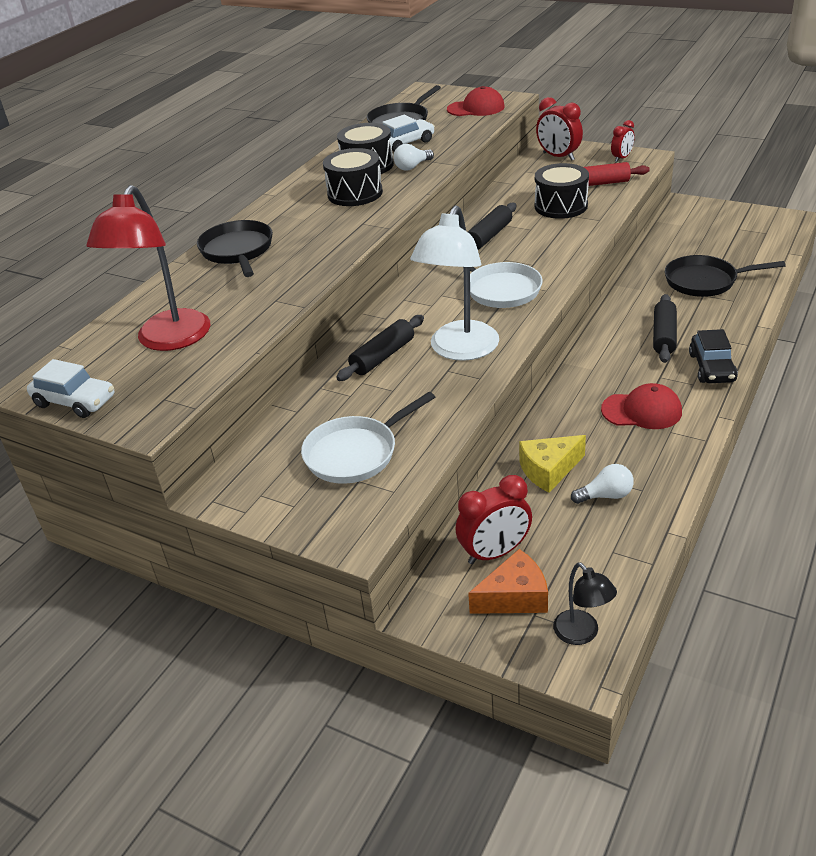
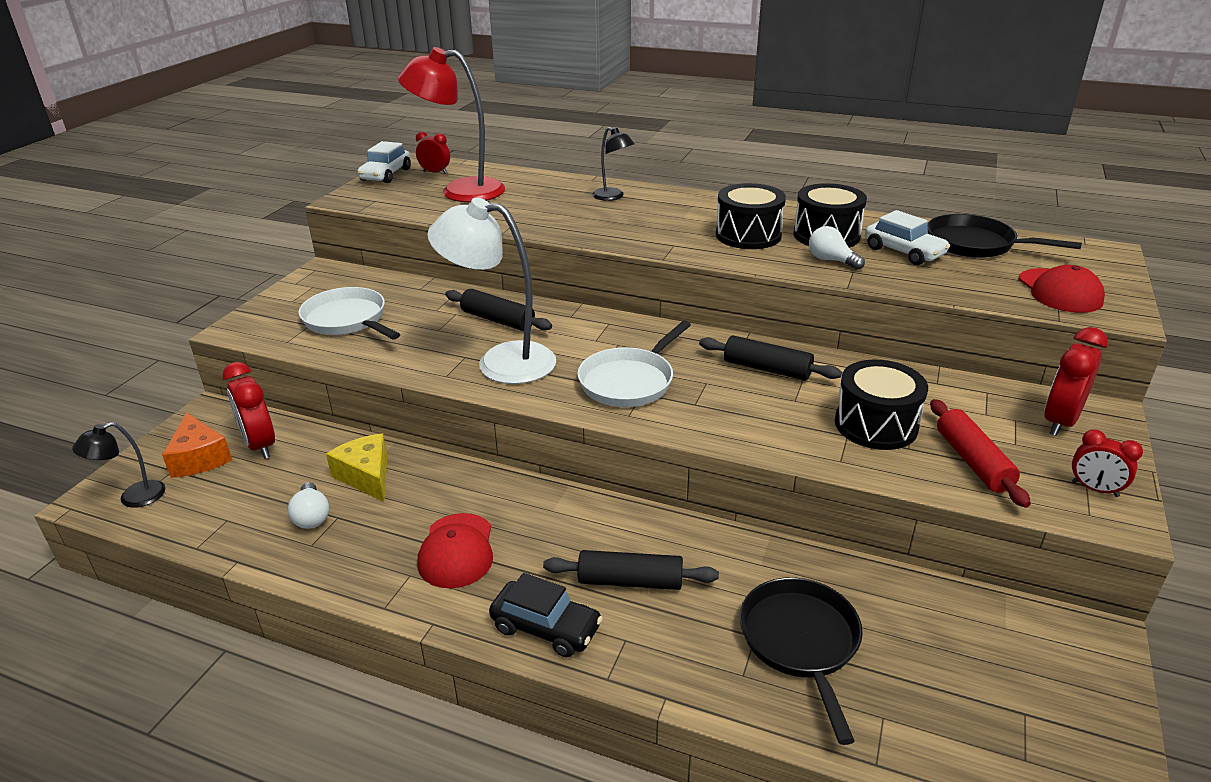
camera: 80 degrees right, 5 degrees down
(93, 363) = (435, 172): none -> red clock
(238, 251) = (613, 197): black pan -> black lamp
(711, 368) = (546, 628): black car -> black car turned 150 degrees counterclockwise

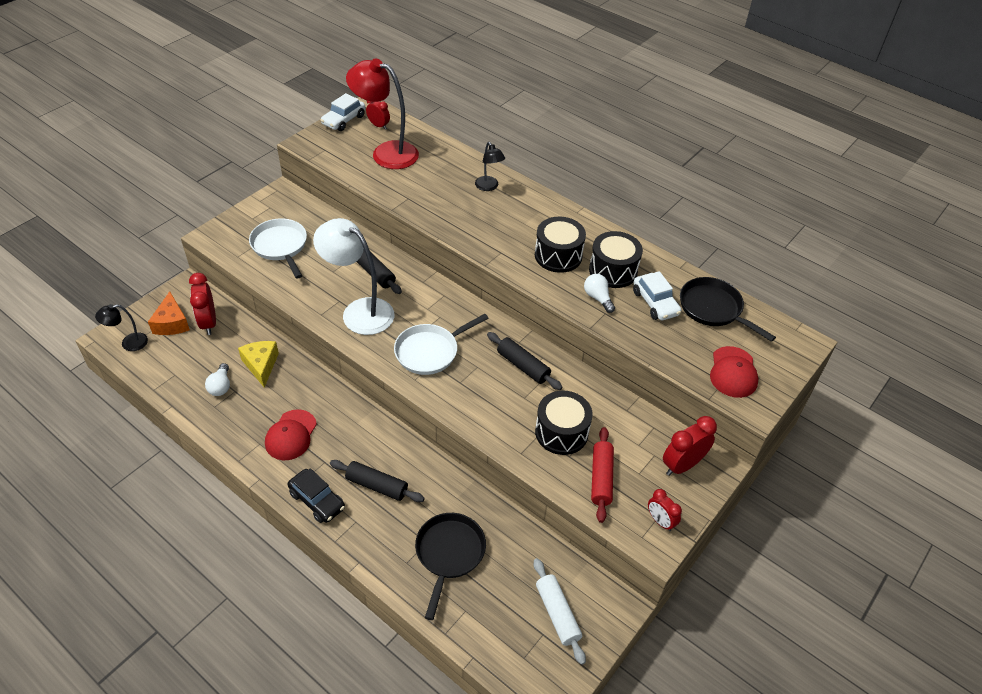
camera: 15 degrees right, 15 degrees up
(1022, 676) = (557, 614): none -> white rolling pin

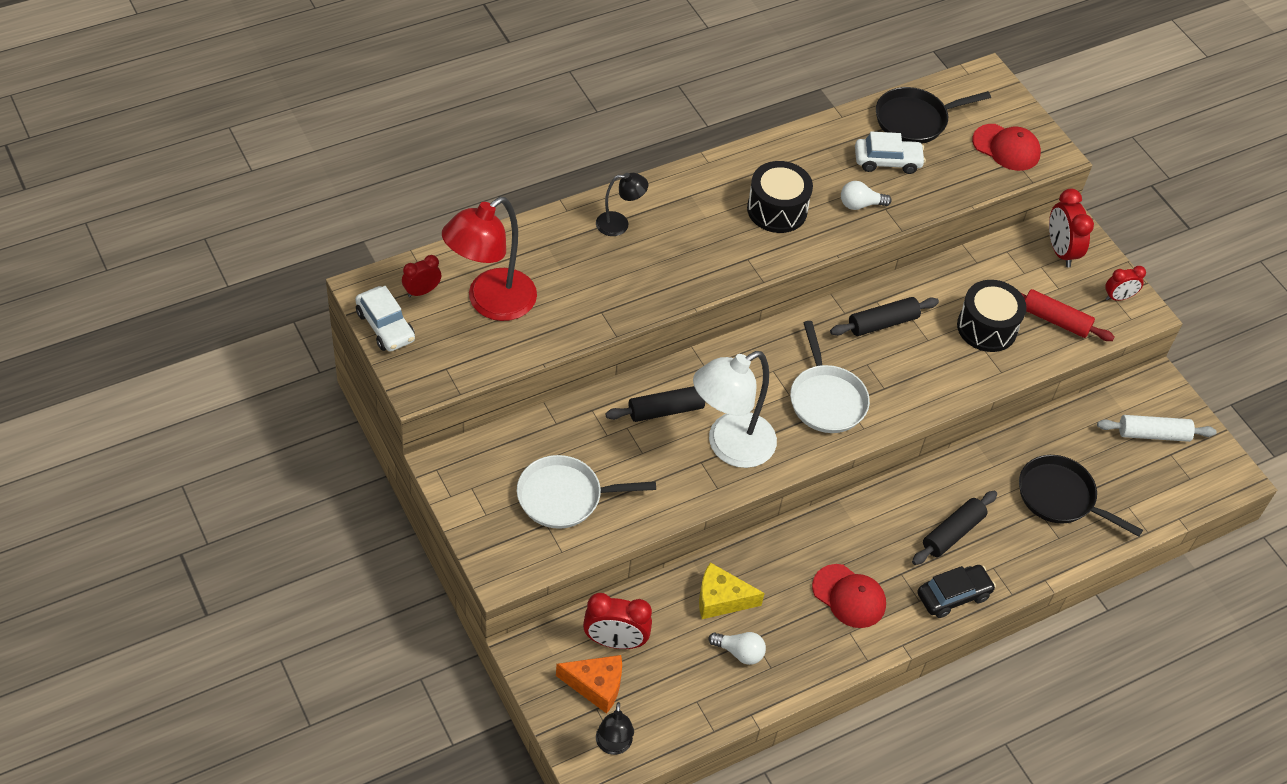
camera: 70 degrees left, 5 degrees up
(613, 270) = (823, 173): black drum -> none

